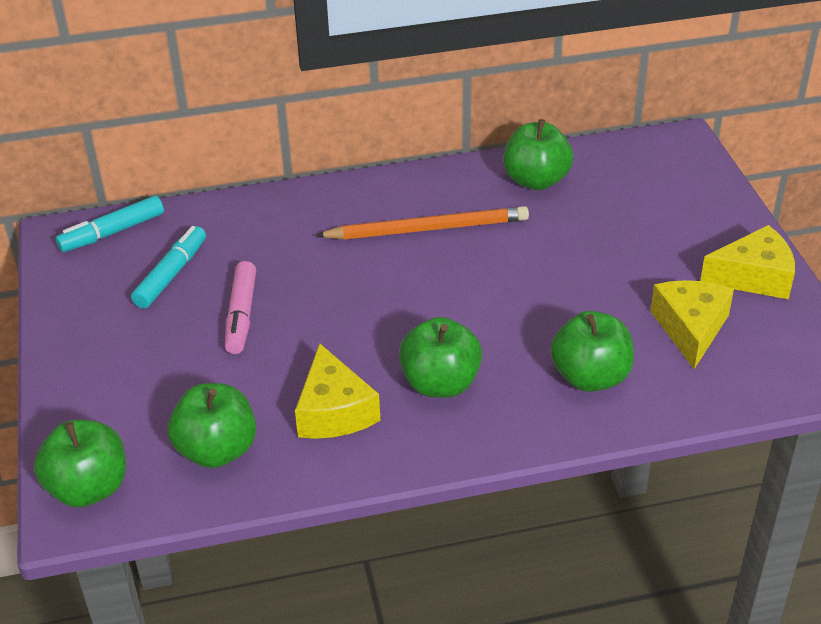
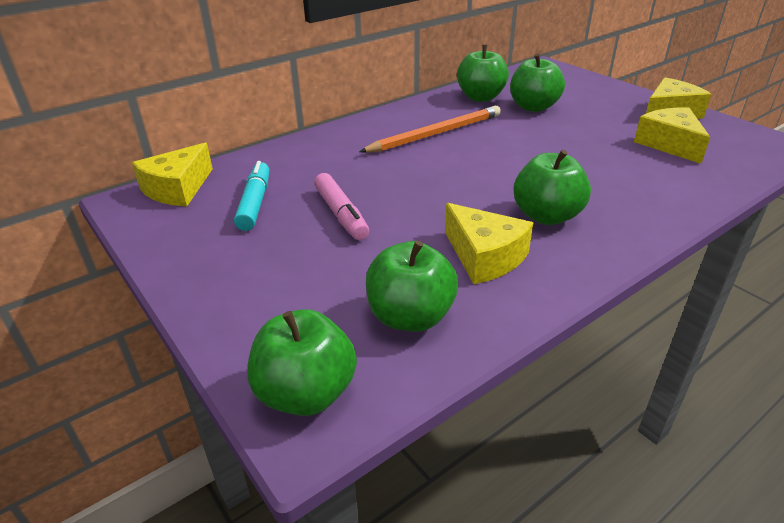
camera: 25 degrees left, 5 degrees down
(112, 232) = (178, 189): turquoise marker -> yellow cheese
(590, 377) = (644, 184): green apple -> green apple (533, 107)

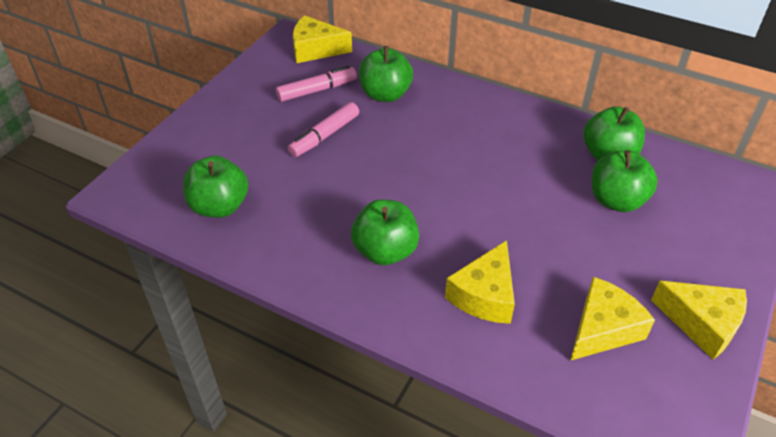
camera: 65 degrees right, 10 degrees up
(255, 203) = (317, 90): turquoise marker -> pink marker
(306, 393) = (139, 184): green apple -> green apple (385, 94)
(435, 134) = (495, 147): orange pencil -> none
(484, 257) = (305, 226): yellow cheese -> yellow cheese (484, 295)

